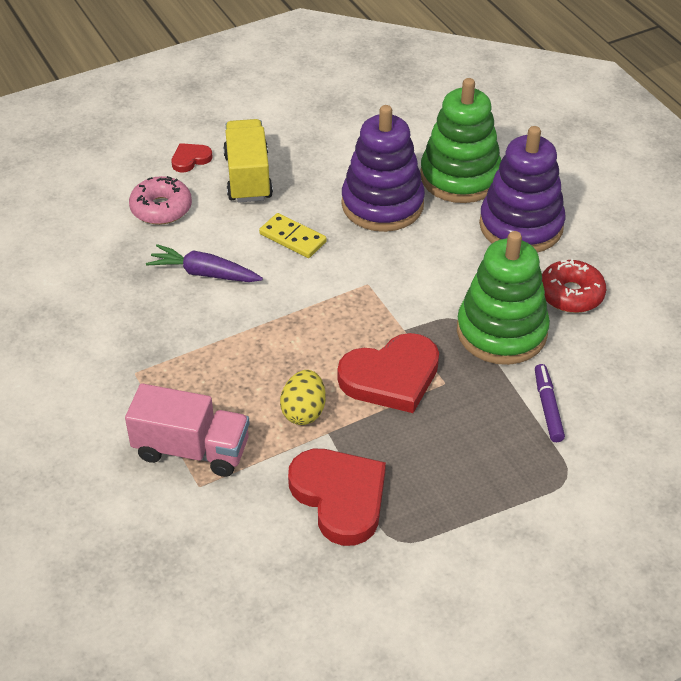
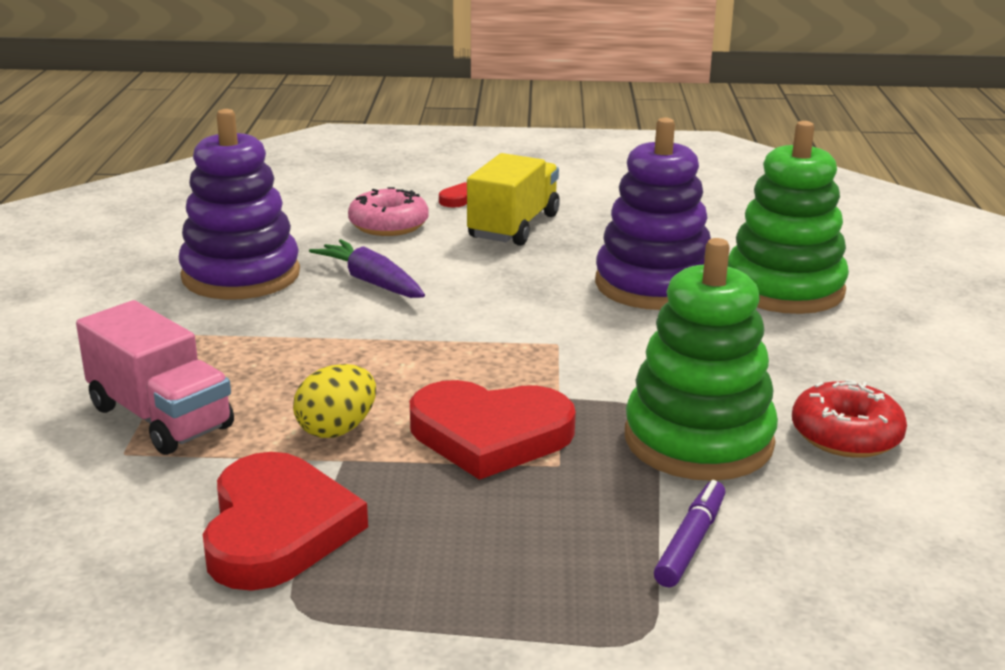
camera: 30 degrees right, 20 degrees down
(292, 238) = (508, 282): yellow domino -> none
(521, 226) = (830, 350): purple stacking toy -> purple stacking toy (241, 275)

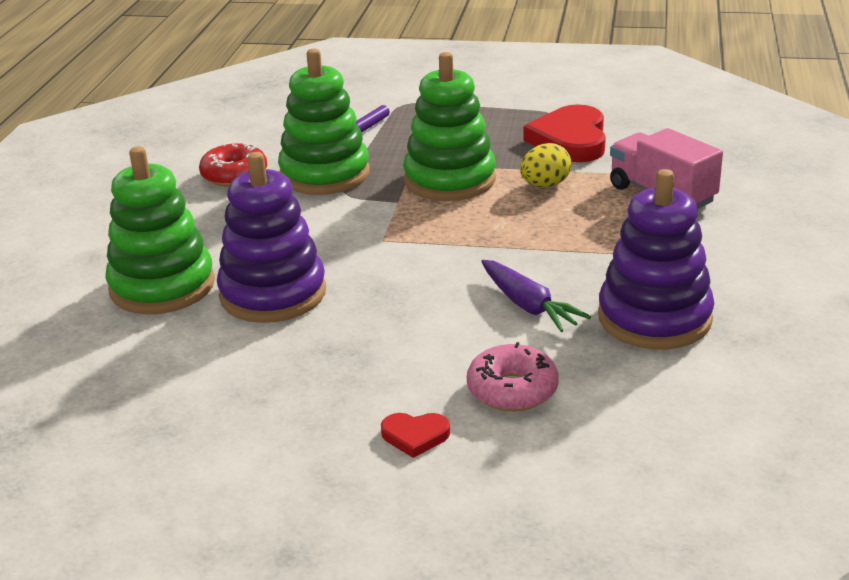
camera: 170 degrees left, 5 degrees up
(490, 435) = (449, 180): red heart -> green stacking toy
(514, 226) = (372, 381): yellow truck -> none

